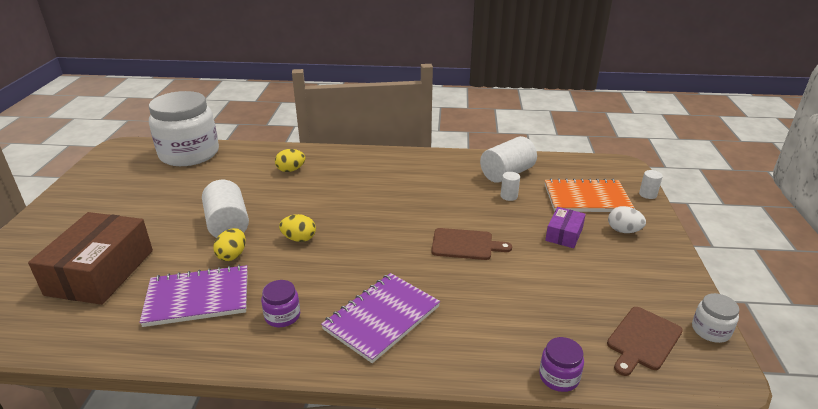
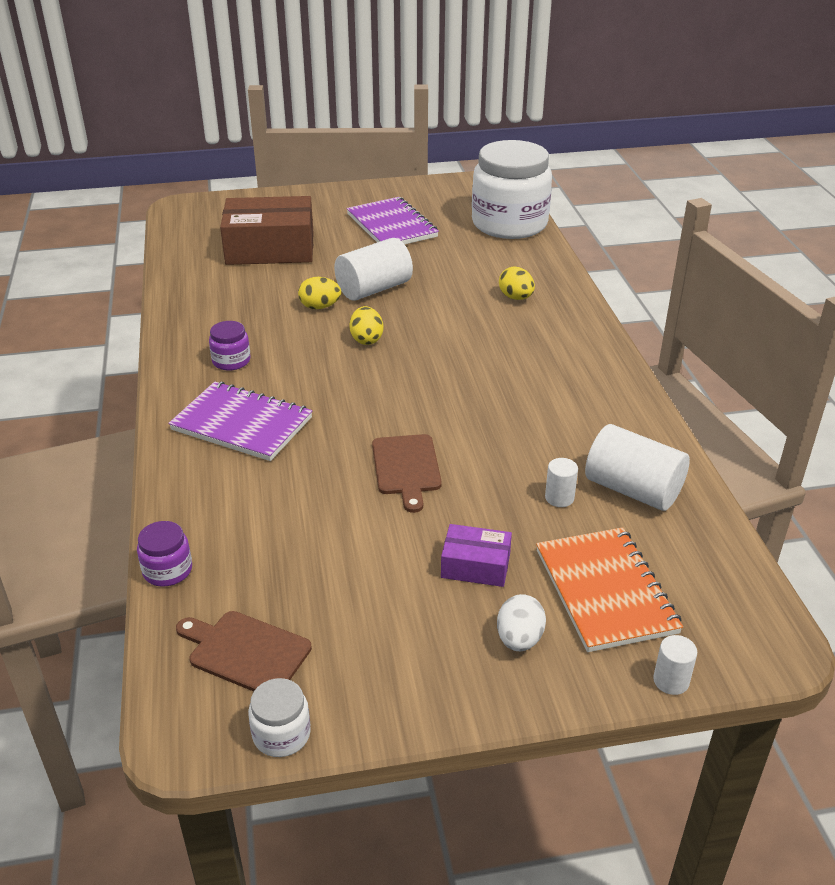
camera: 75 degrees right, 5 degrees up
(198, 298) = (247, 307): purple notebook -> purple notebook (392, 226)

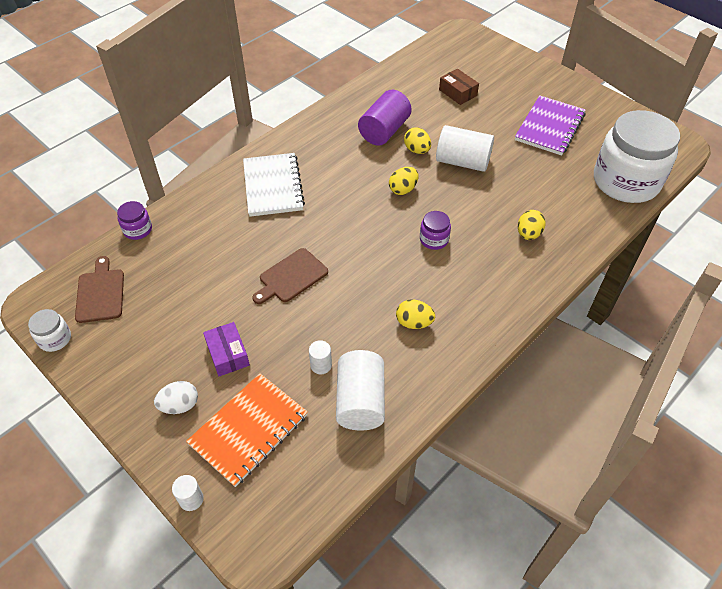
camera: 55 degrees right, 15 degrees up
(231, 361) = (326, 147): purple jar -> purple jar (434, 239)
(242, 424) = (273, 186): purple notebook -> white notebook
(261, 313) = (384, 131): none -> purple cylinder
(270, 248) = (458, 93): brown box -> brown box, size x0.49
(560, 411) = (414, 323): none -> yellow egg

